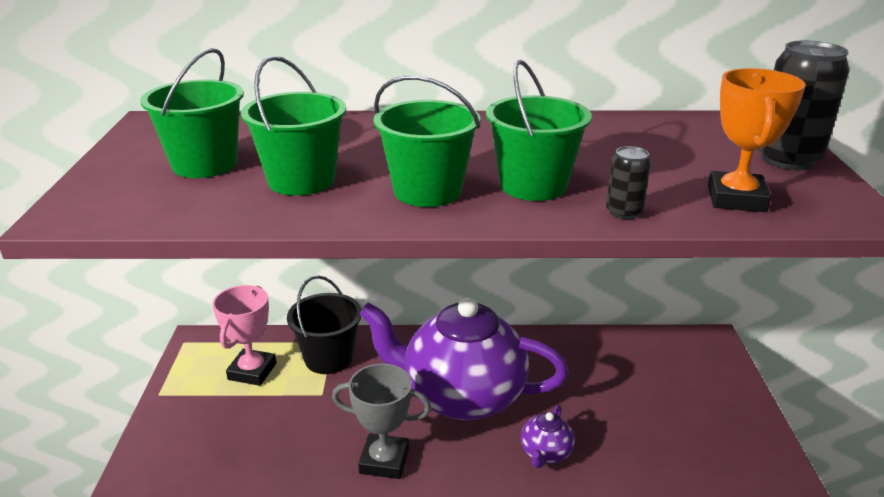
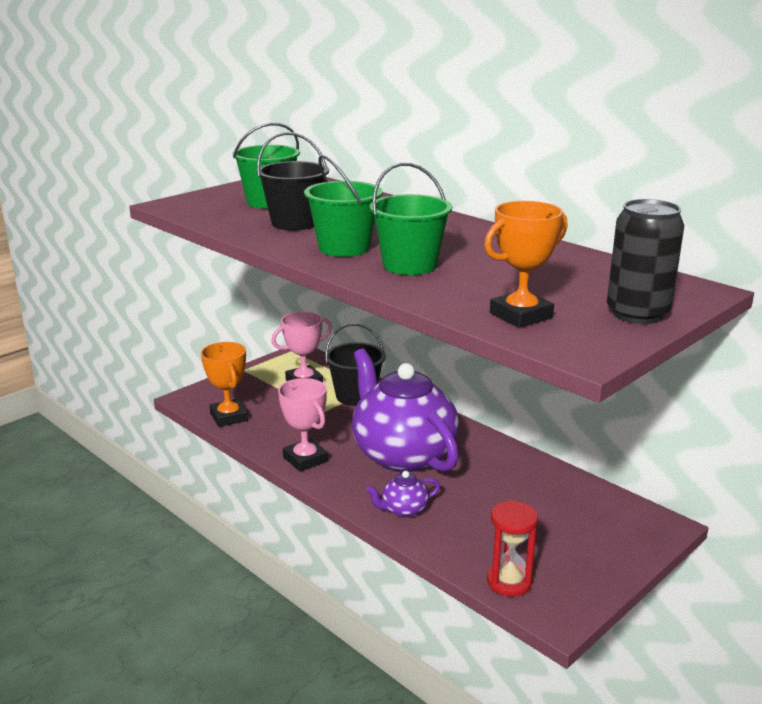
camera: 45 degrees right, 5 degrees down
(227, 464) = (229, 417): none -> orange trophy
(301, 180) = (295, 223): green bucket -> black bucket
(384, 461) = (305, 459): grey trophy -> pink trophy
(624, 212) = (425, 294): black can -> none
(710, 463) = (509, 582): none -> red hourglass

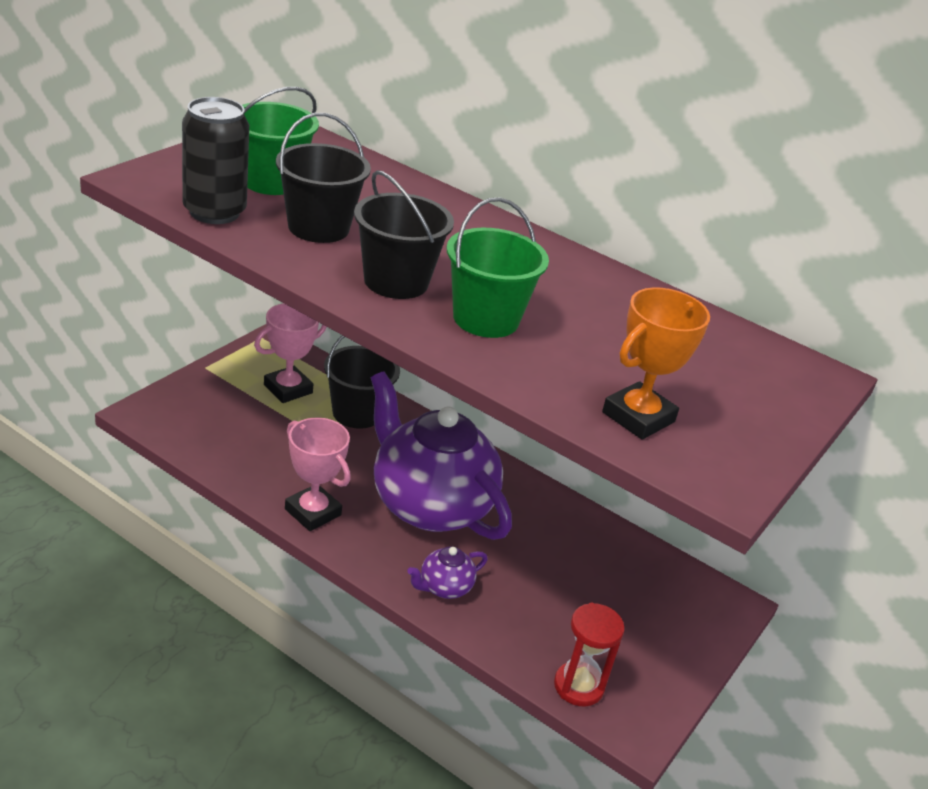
camera: 15 degrees left, 10 degrees up
(229, 417) = (202, 445): orange trophy -> none
(344, 248) = (396, 281): green bucket -> black bucket
(637, 314) = (764, 416): black can -> black can (214, 212)

